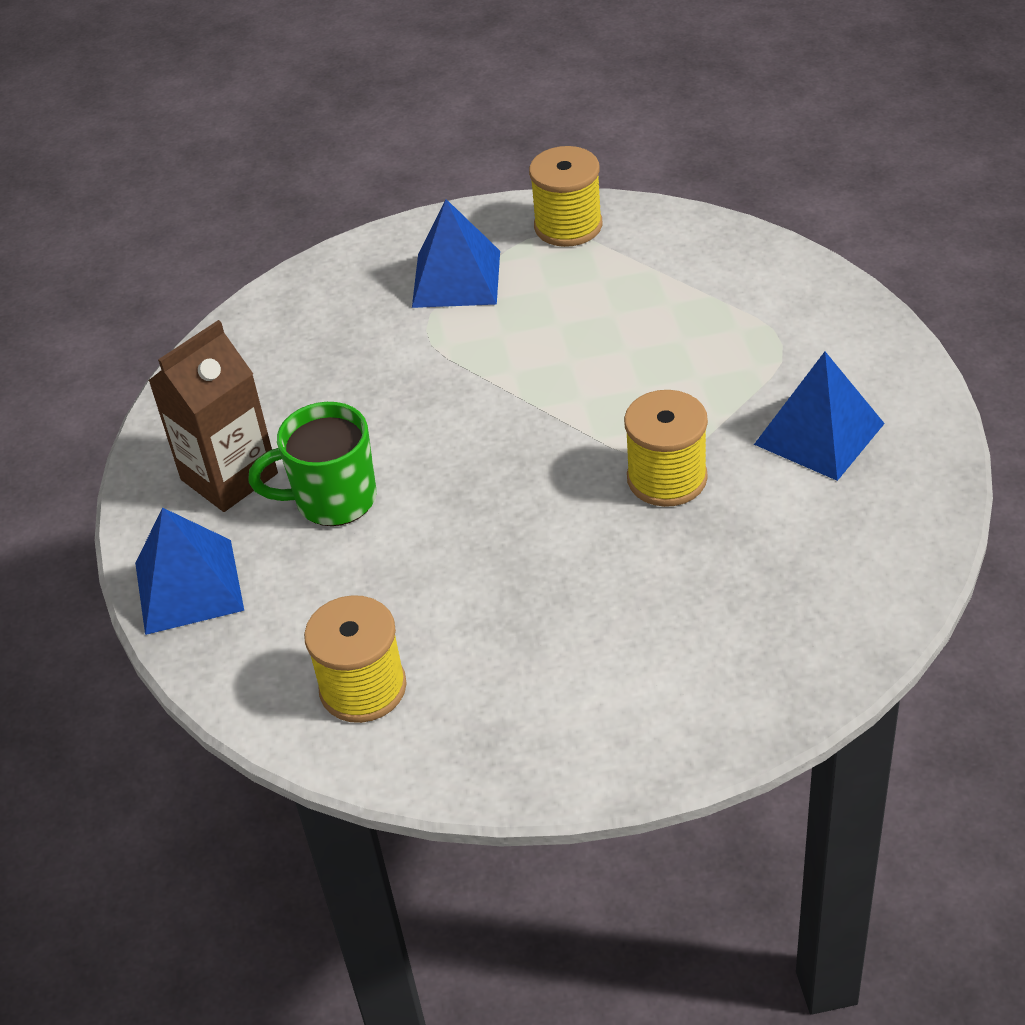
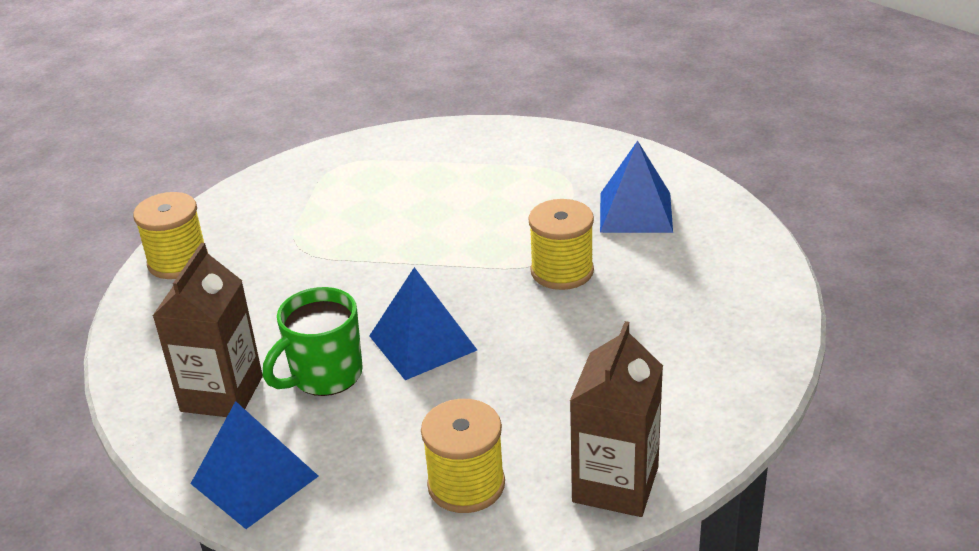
camera: 35 degrees left, 10 degrees down
(456, 279) = (294, 211): blue pyramid -> blue pyramid (422, 343)
(499, 761) = (615, 484): none -> brown carton
(568, 226) = (350, 157): yellow spool -> yellow spool (178, 261)

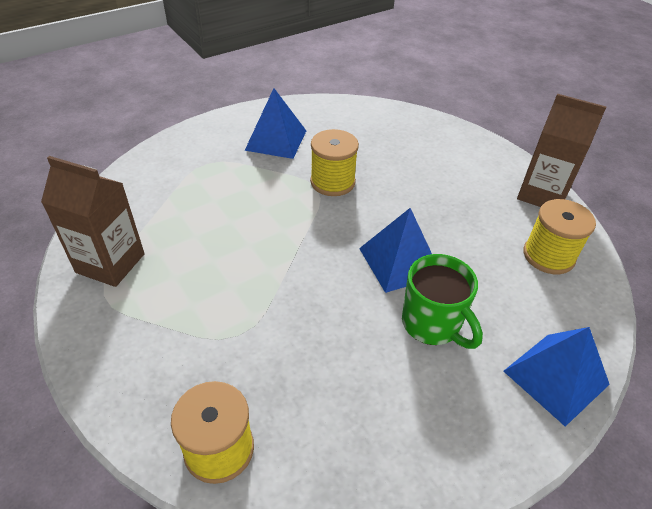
camera: 85 degrees left, 10 degrees up
(222, 394) = (450, 402): brown carton -> brown carton (110, 263)

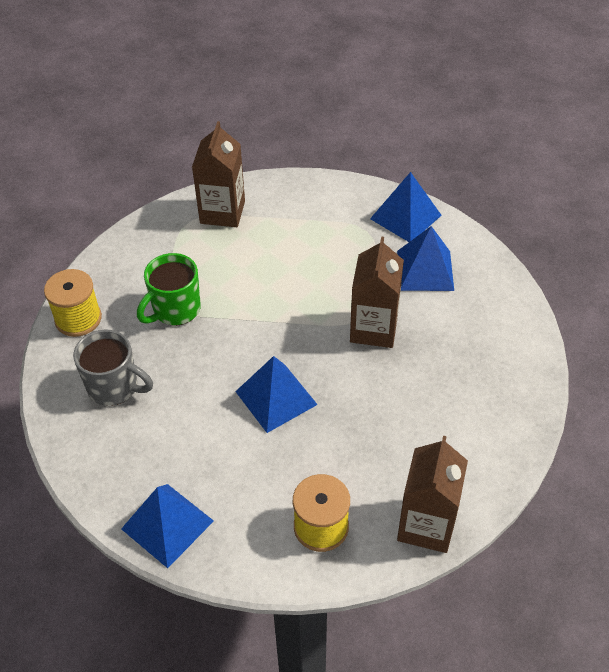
camera: 80 degrees right, 5 degrees up
(204, 137) = (405, 217): none -> blue pyramid
(332, 182) = (374, 329): yellow spool -> brown carton
(354, 412) = (114, 387): none -> grey mug
(432, 324) = (206, 429): green mug -> green mug (175, 310)

